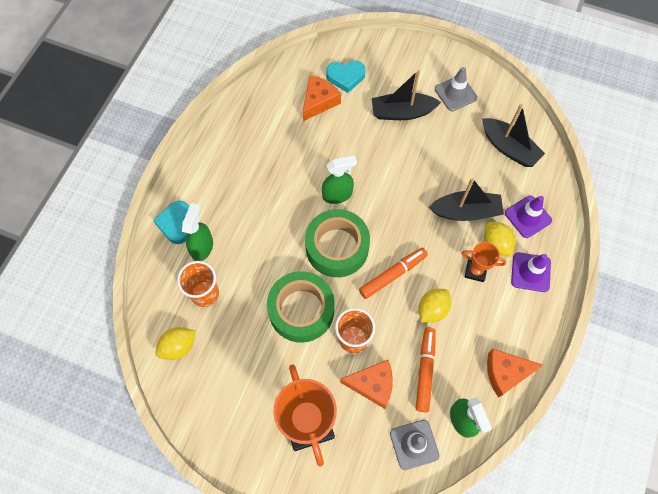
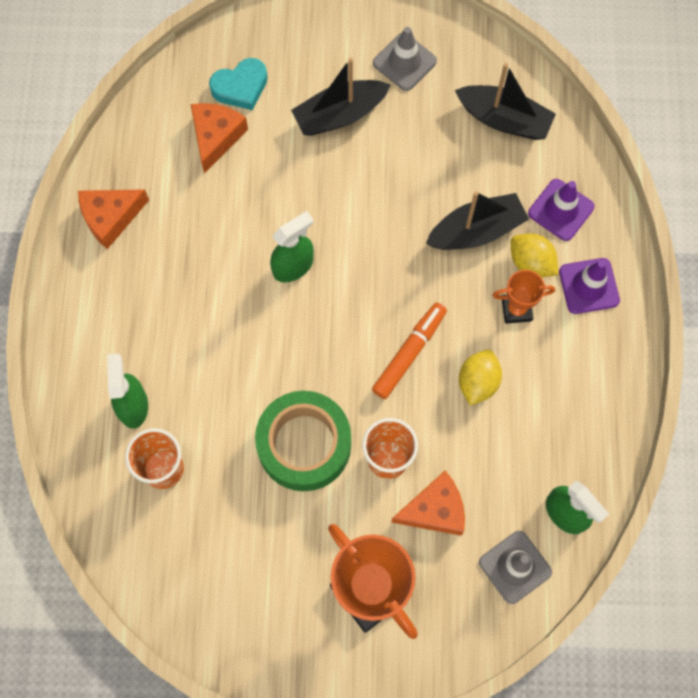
camera: 20 degrees left, 5 degrees up
(176, 224) = (82, 385): turquoise heart -> none
(178, 347) = (156, 554): yellow lemon -> none
(337, 247) = (320, 341): green tape -> none
(425, 370) = (496, 466): orange marker -> none
(505, 373) = (600, 432): orange cheese -> orange cheese (110, 218)

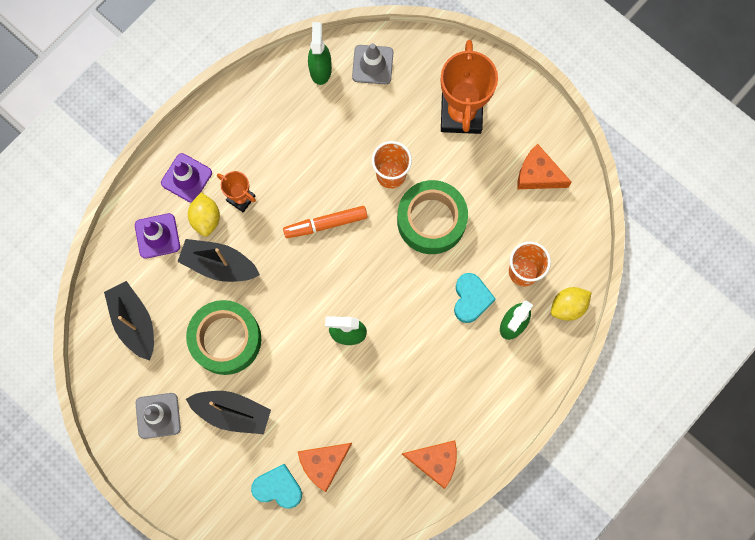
camera: 140 degrees left, 5 degrees up
(197, 397) = (471, 299): none -> turquoise heart
(405, 170) = (226, 339): none -> green tape
(435, 510) = (389, 127): orange cheese -> orange cheese (538, 174)
(478, 382) = (302, 175): yellow lemon -> yellow lemon (568, 306)

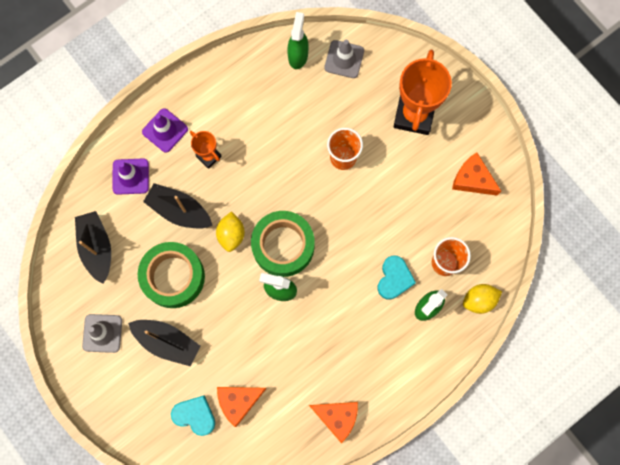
camera: 10 degrees right, 0 degrees up
(206, 219) = (175, 169): yellow lemon -> yellow lemon (231, 235)
(325, 224) = (278, 191): orange marker -> none
(431, 220) = (371, 204): green tape -> green tape (283, 246)

